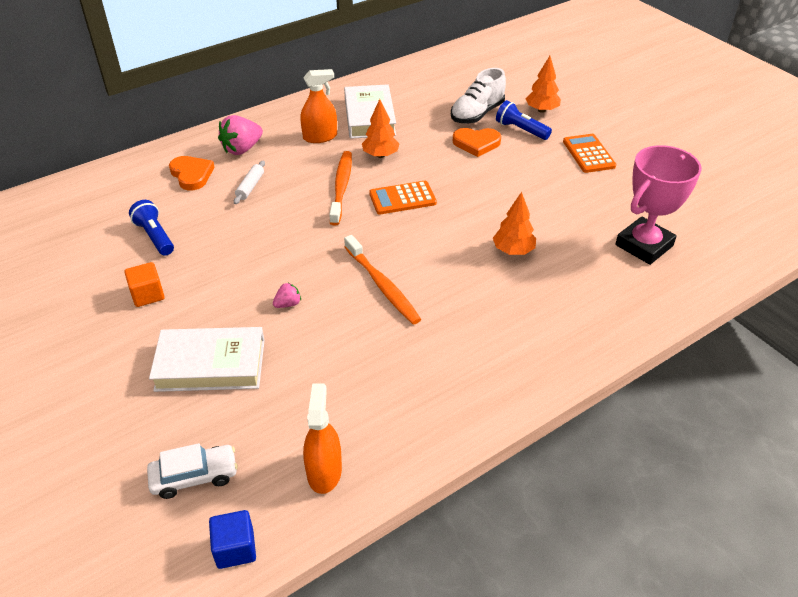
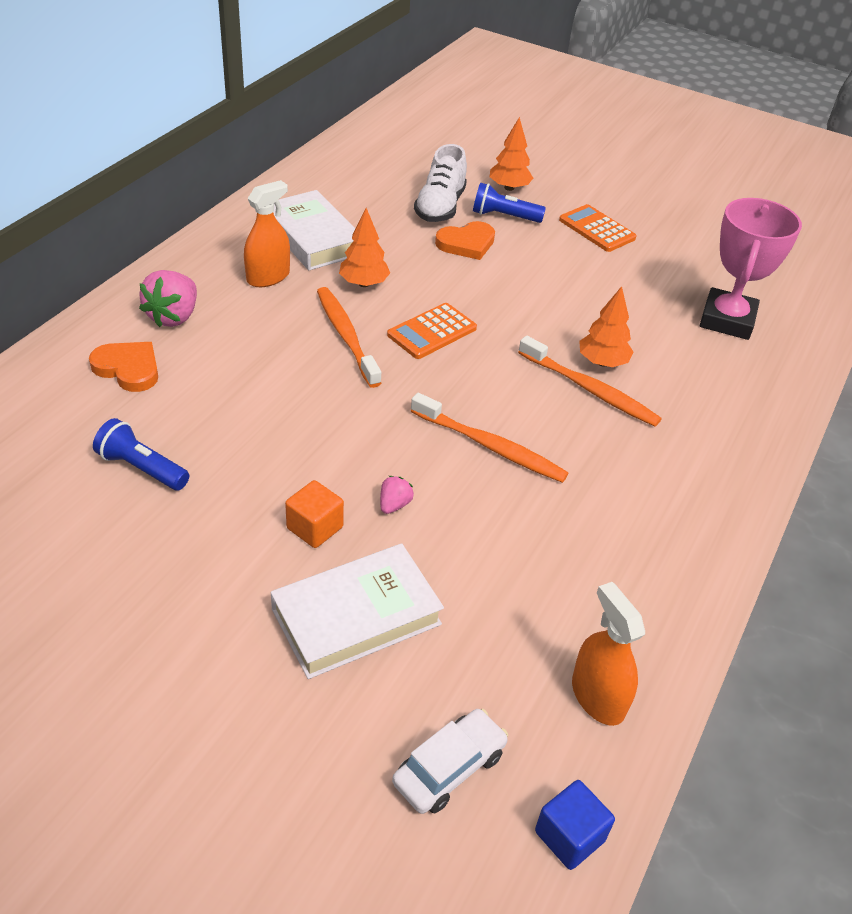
camera: 30 degrees left, 0 degrees up
(148, 295) = (195, 552): orange cube -> orange cube (315, 528)
(250, 187) = (225, 365): white rolling pin -> none
(487, 267) = (589, 389): none -> orange toothbrush

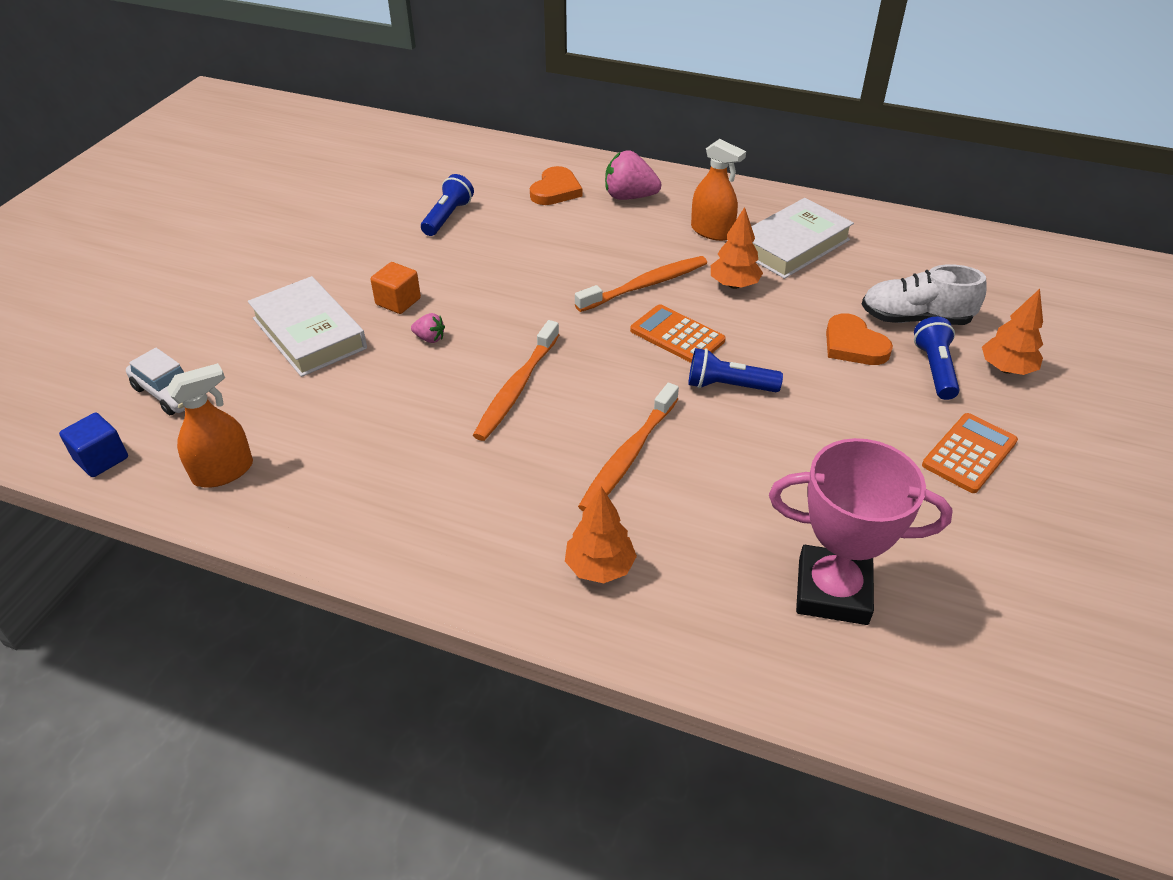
camera: 85 degrees right, 0 degrees up
(508, 318) = (728, 386): none -> blue flashlight
(602, 362) = (682, 465): orange tree -> orange tree (599, 567)

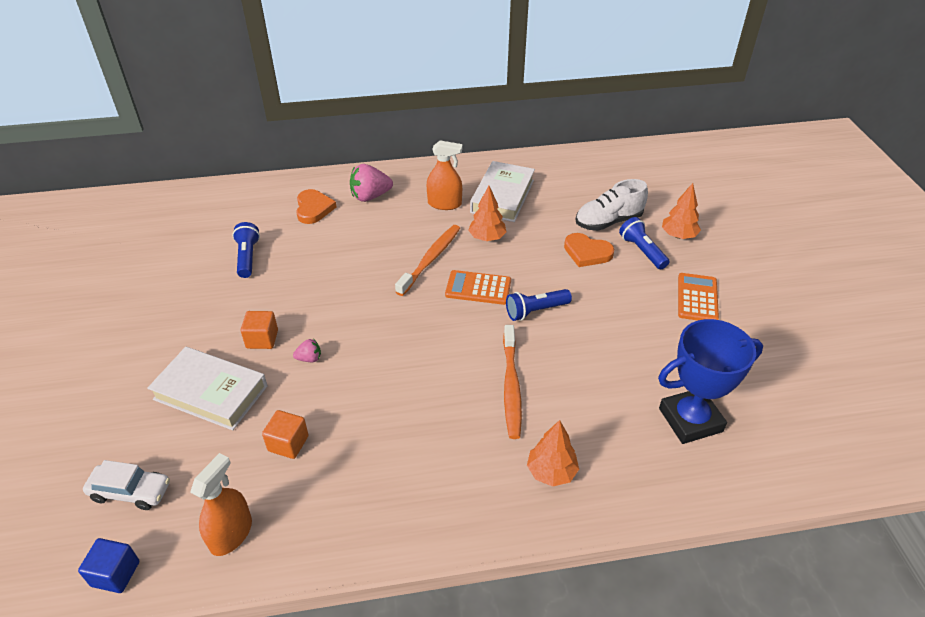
camera: 30 degrees left, 0 degrees up
(342, 412) = (288, 443): none -> orange cube
(517, 388) = (401, 370): orange toothbrush -> none
(832, 591) = (690, 420): pink trophy -> blue trophy

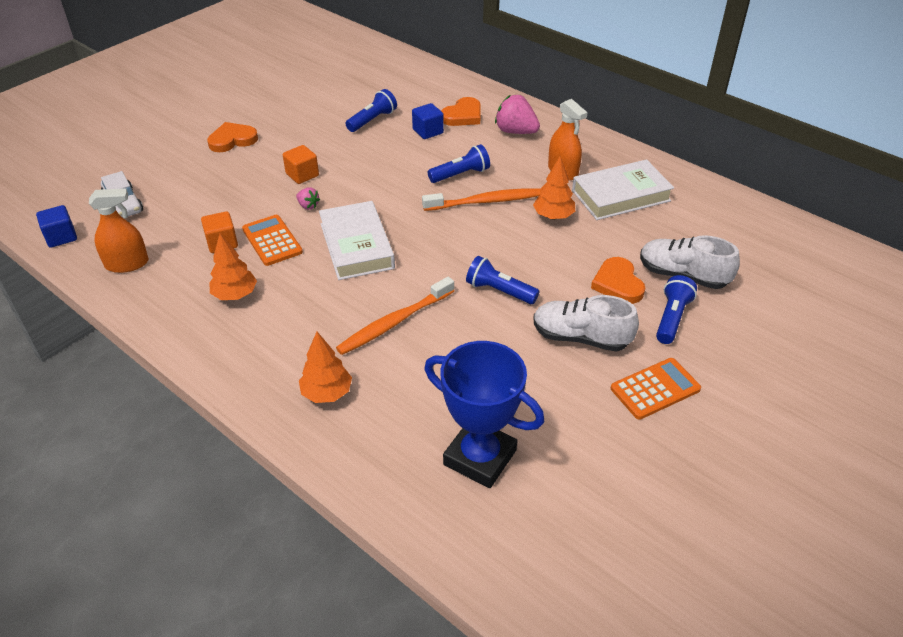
camera: 50 degrees right, 0 degrees up
(145, 357) = (232, 140): none -> orange heart
(210, 393) = (231, 184): white book -> white book (356, 246)
(307, 237) = (428, 131): none -> blue cube
(383, 252) = (460, 174): none -> blue flashlight
(478, 288) = (485, 244): orange calculator -> orange calculator (272, 241)
(621, 301) = (581, 337): none -> white shoe
(678, 236) = (732, 332): orange tree -> orange tree (235, 295)

